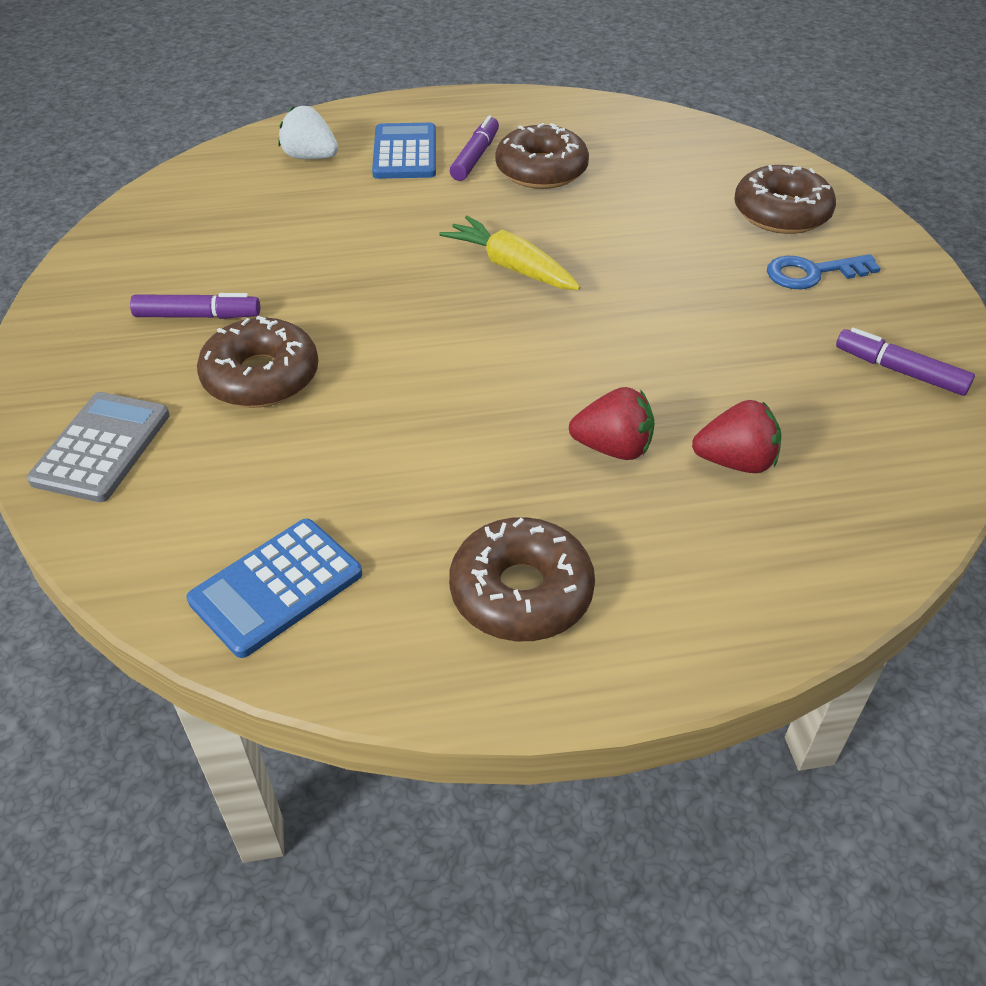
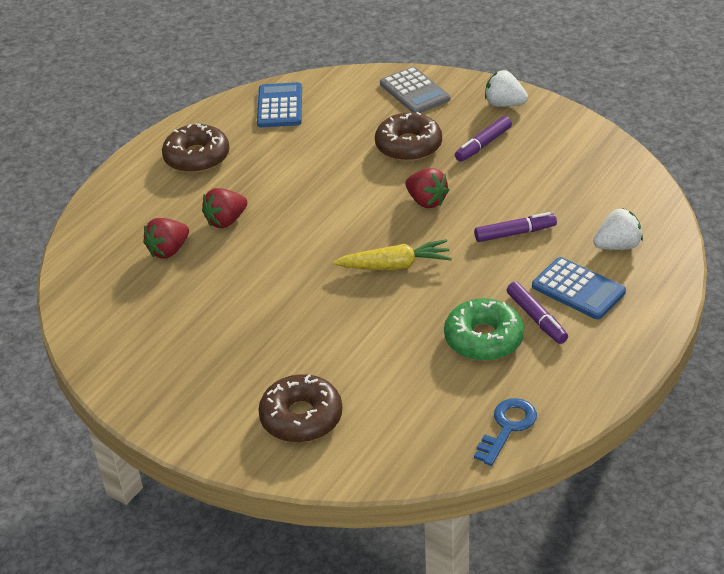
camera: 135 degrees right, 5 degrees down
(74, 343) = (504, 104): none -> white strawberry
(369, 302) = (426, 201): none -> red strawberry
(541, 170) = (483, 339): brown donut -> green donut
(812, 273) = (235, 382): blue key -> blue key (507, 427)
(900, 371) = (132, 349): purple marker -> purple marker (515, 233)

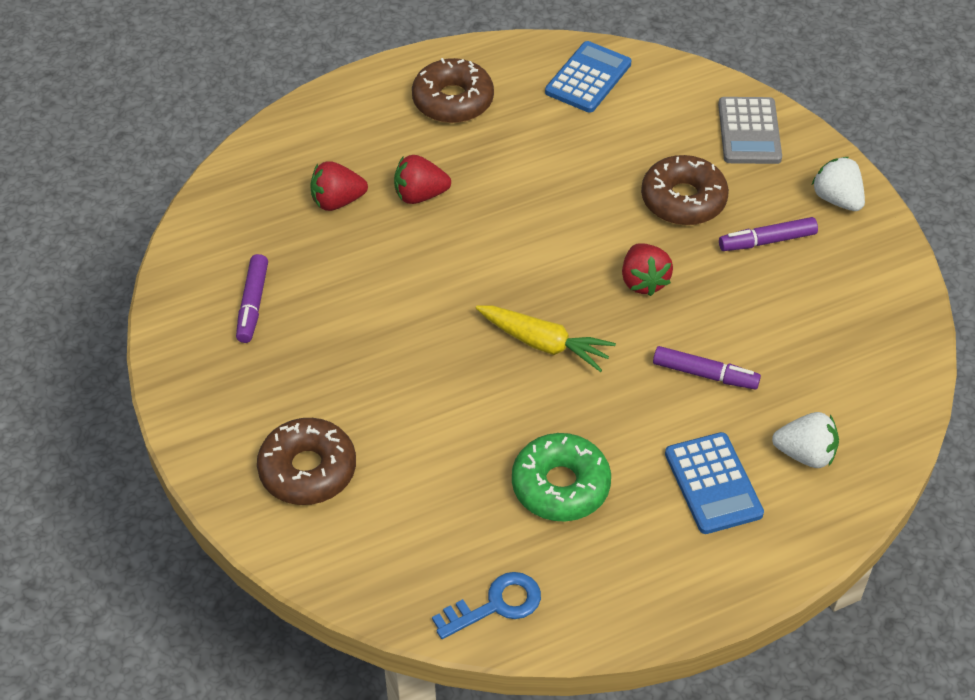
camera: 30 degrees right, 10 degrees up
(536, 318) = (637, 493): purple marker -> purple marker (253, 304)

